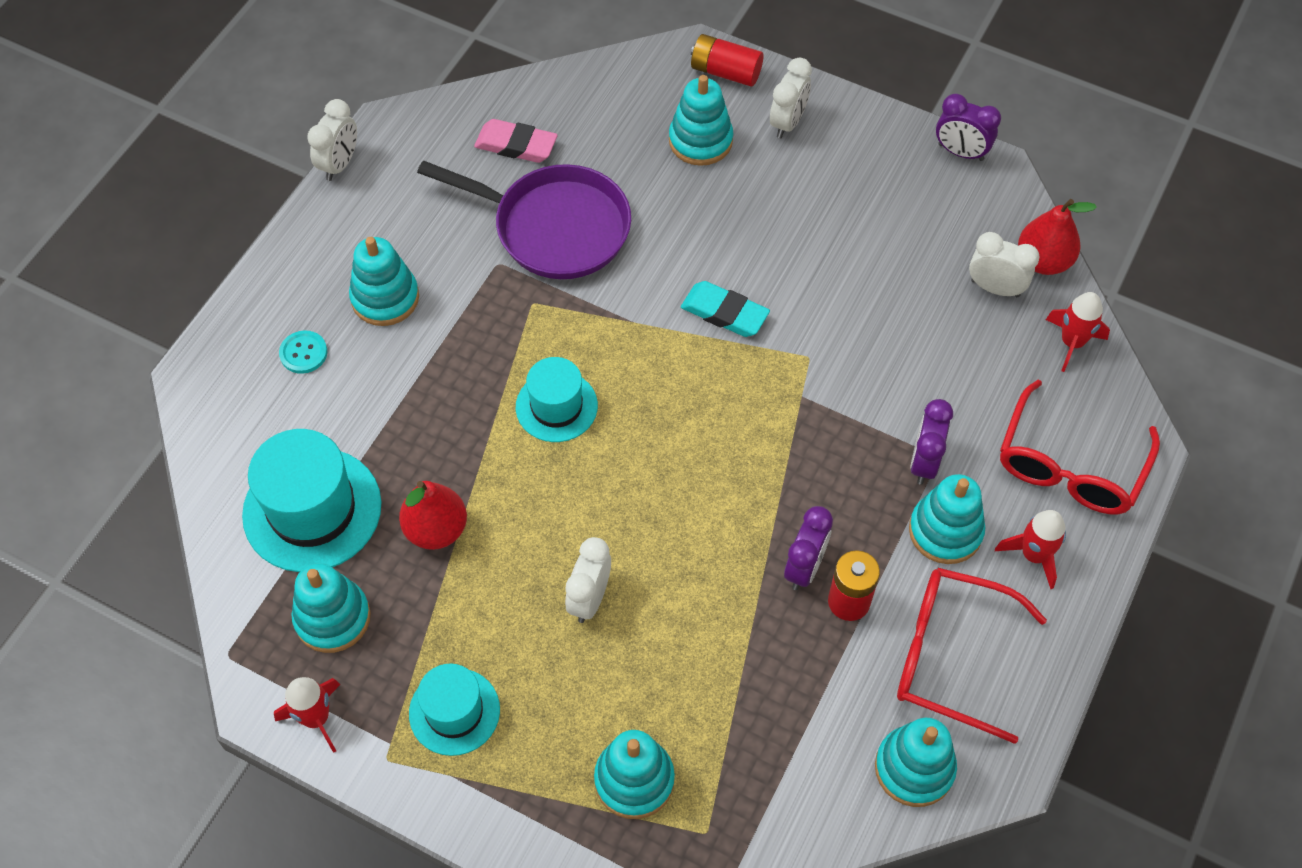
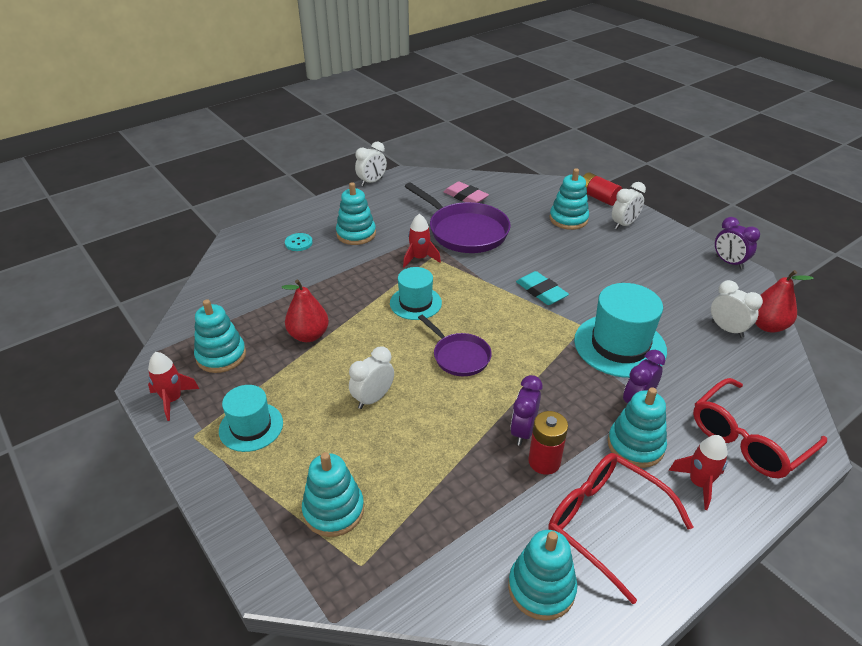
camera: 25 degrees right, 20 degrees down
(312, 509) = (250, 305): turquoise hat -> turquoise hat (619, 345)
(666, 479) = (459, 356): none -> purple pan
(804, 567) = (523, 431): purple clock -> purple clock turned 150 degrees clockwise
(1072, 342) = (774, 372): red rocket -> red rocket (419, 258)

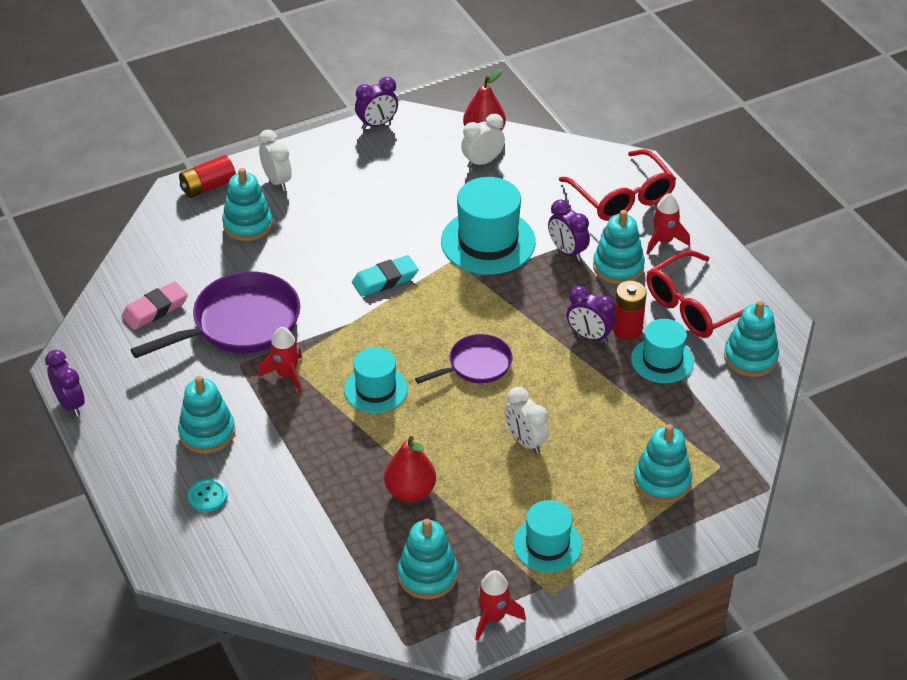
camera: 80 degrees left, 5 degrees up
(372, 182) = (70, 404): white clock -> purple clock
(508, 496) = (662, 360): none -> turquoise hat

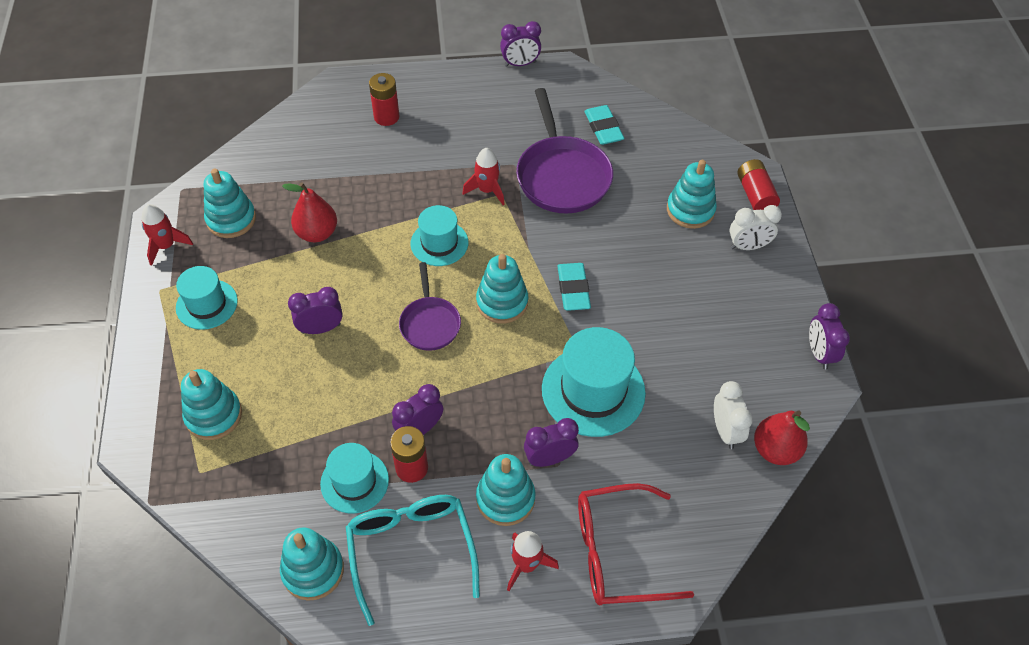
camera: 110 degrees right, 10 degrees up
(155, 309) = (603, 128): pink eraser -> turquoise eraser
(207, 433) = (449, 130): turquoise stacking toy -> turquoise stacking toy (502, 302)
(207, 496) = (386, 117): turquoise button -> red battery
(525, 441) = (321, 328): white clock -> purple clock
(695, 307) = (411, 550): red glasses -> turquoise glasses

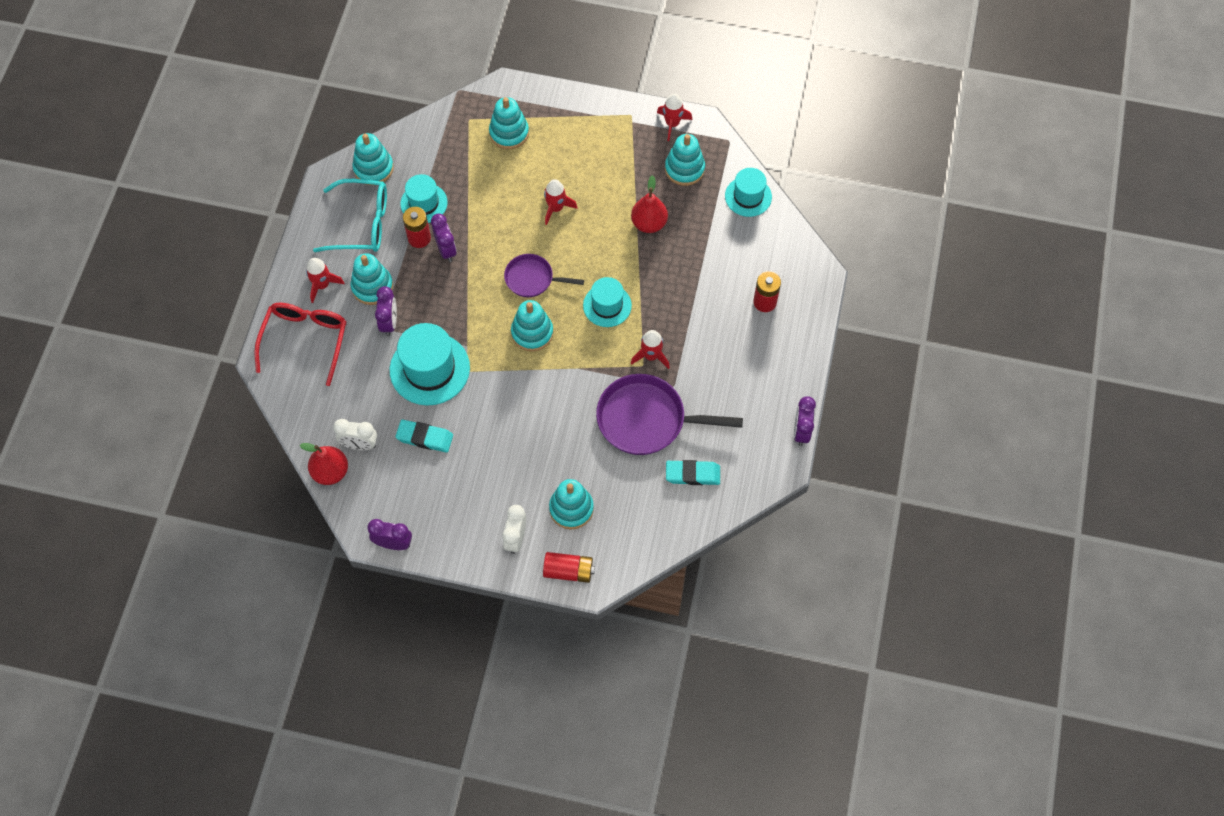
camera: 110 degrees right, 10 degrees up
(207, 304) = (606, 142): turquoise hat -> turquoise hat (748, 196)
(321, 328) = (556, 208): purple clock -> red rocket
(573, 289) = (524, 387): turquoise eraser -> turquoise eraser (425, 438)

